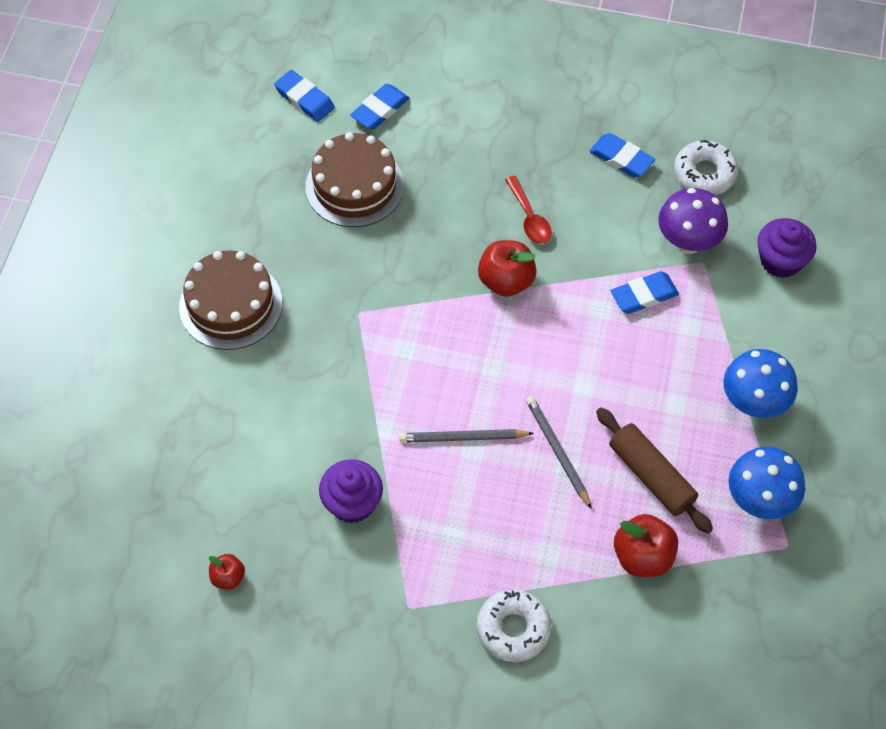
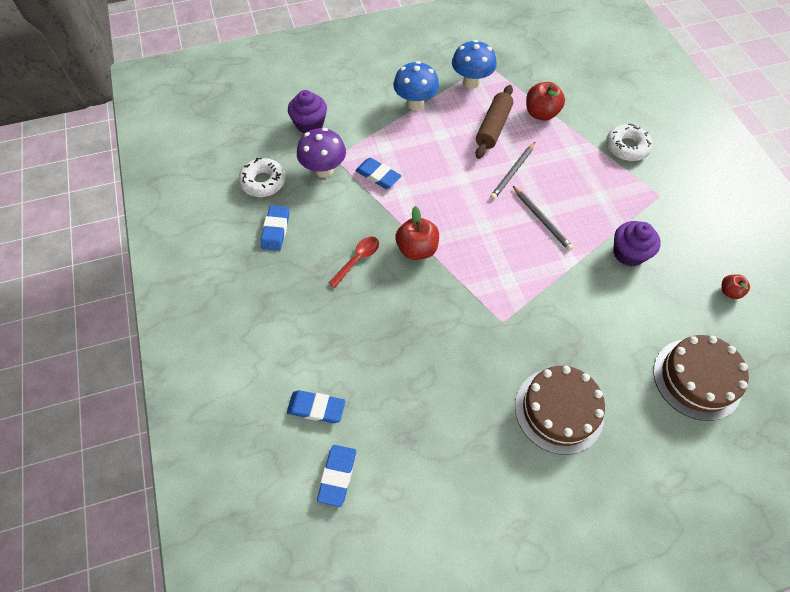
camera: 120 degrees left, 0 degrees up
(354, 186) = (400, 385): brown cake -> brown cake (697, 379)

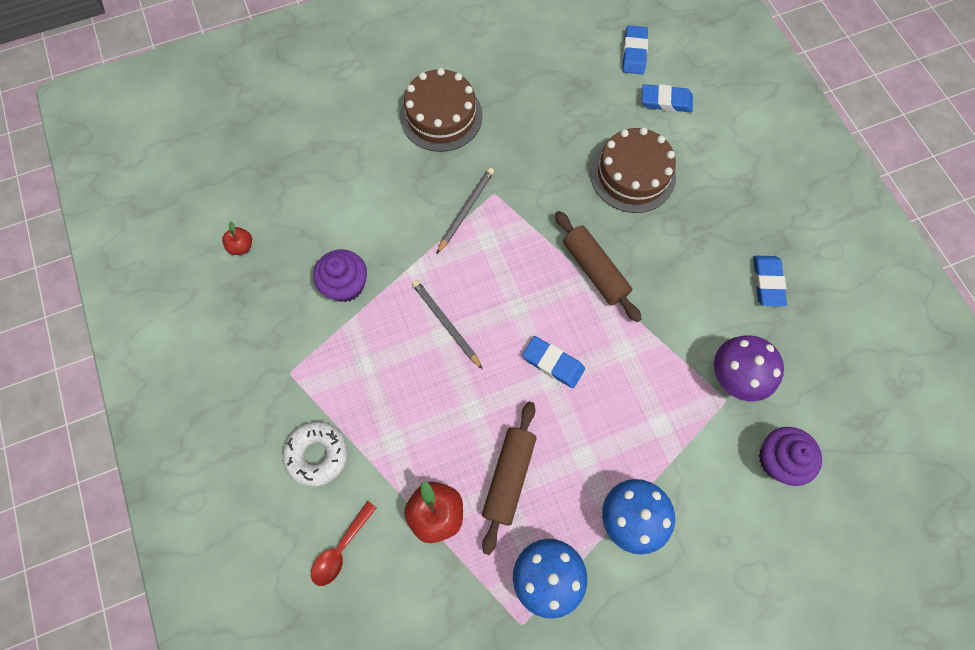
camera: 175 degrees right, 10 degrees up
(263, 182) = (808, 351): white donut -> none
(357, 260) = (661, 252): red spoon -> red spoon (341, 549)
(378, 176) = (660, 374): blue eraser -> blue eraser (553, 363)
(417, 249) = (595, 270): red apple -> brown rolling pin
(513, 172) = (481, 395): grey pencil -> grey pencil (466, 210)
(697, 379) = (304, 153): brown cake -> brown cake (632, 175)

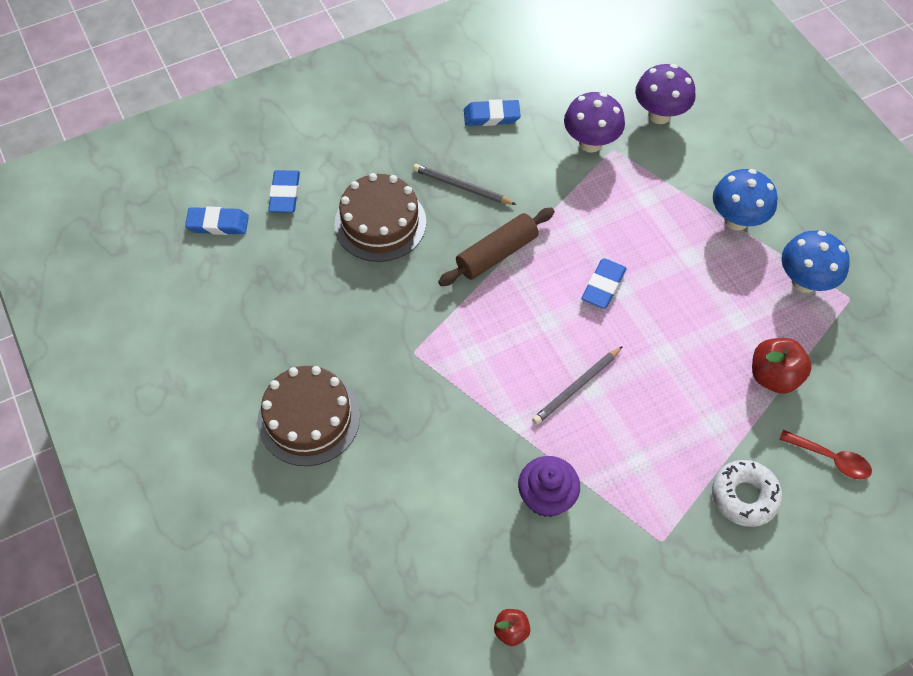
camera: 95 degrees left, 10 degrees down
(466, 210) = (437, 380): grey pencil -> grey pencil (461, 187)
(509, 477) = (724, 317): brown rolling pin -> none
(778, 460) = (659, 115): purple cupcake -> purple mushroom

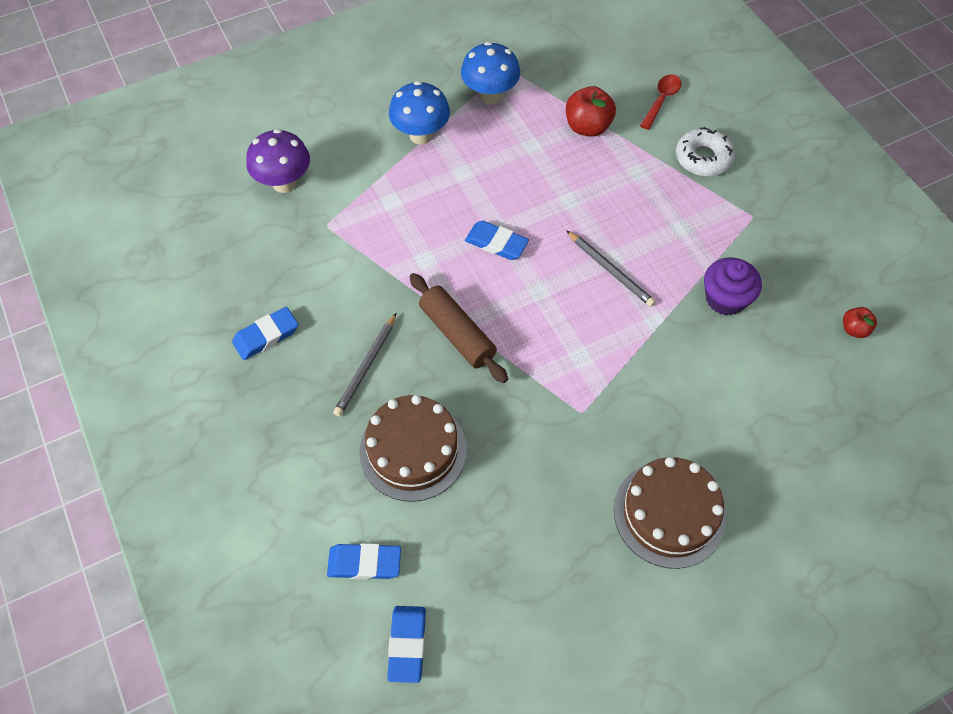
camera: 90 degrees left, 0 degrees up
(491, 116) = (266, 336): blue eraser -> blue eraser turned 60 degrees clockwise
(590, 143) = (315, 244): purple mushroom -> none

